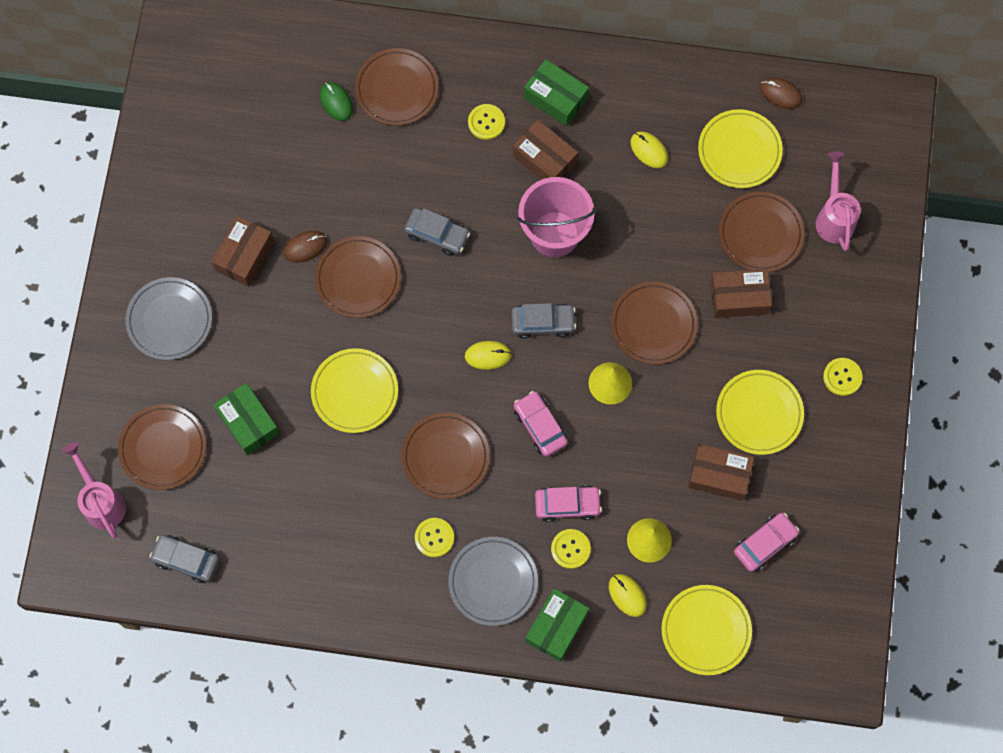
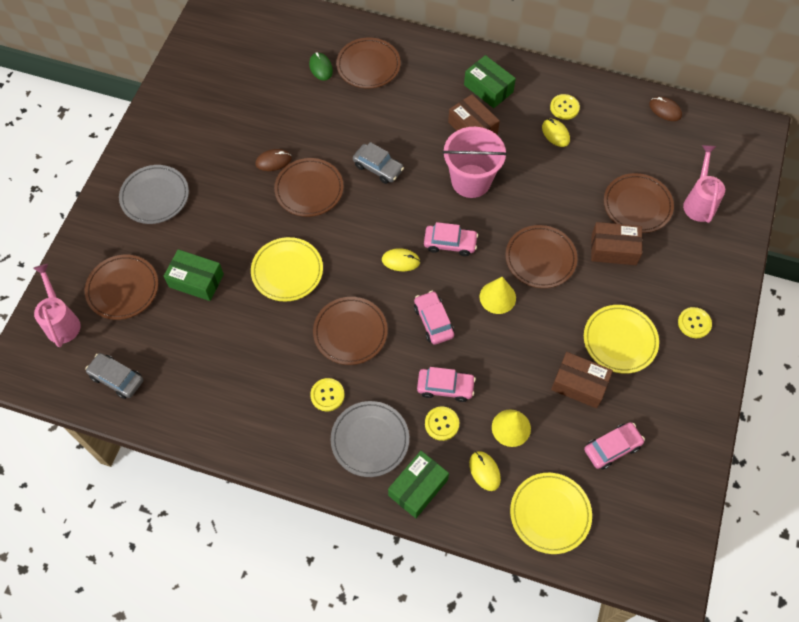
camera: 10 degrees right, 10 degrees down
(245, 256) = (225, 160): brown box -> none
(248, 422) = (196, 280): green box -> green box turned 45 degrees counterclockwise
(486, 122) = (432, 97): yellow button -> yellow button (564, 107)
(543, 323) = (450, 243): grey car -> pink car
(739, 151) = (627, 144): yellow plate -> none

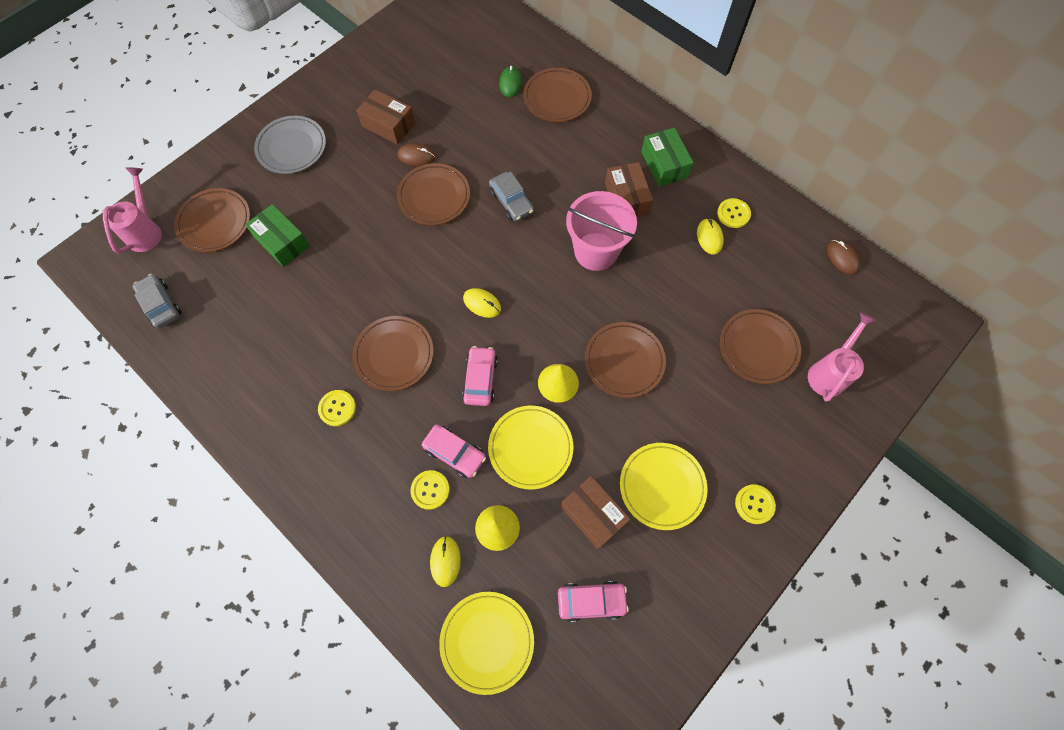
camera: 25 degrees right, 5 degrees up
(287, 271) = (369, 268): yellow plate -> yellow plate (530, 448)
(370, 440) = (352, 473): grey plate -> none
(418, 487) = (370, 546): green box -> none
(450, 243) = (540, 306): pink car -> none
(613, 249) = (707, 384): brown box -> brown box (388, 125)

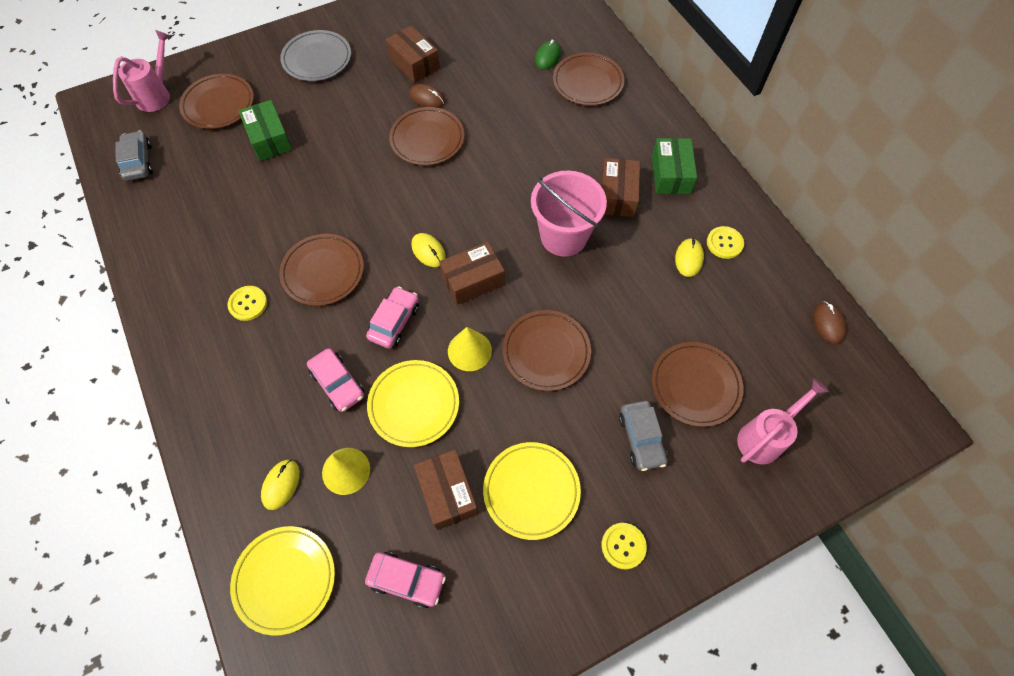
camera: 20 degrees right, 5 degrees down
(430, 490) = (298, 410): yellow button -> none
(511, 201) = (500, 165): grey car -> grey car (641, 438)
(533, 317) = (473, 280): none -> brown box

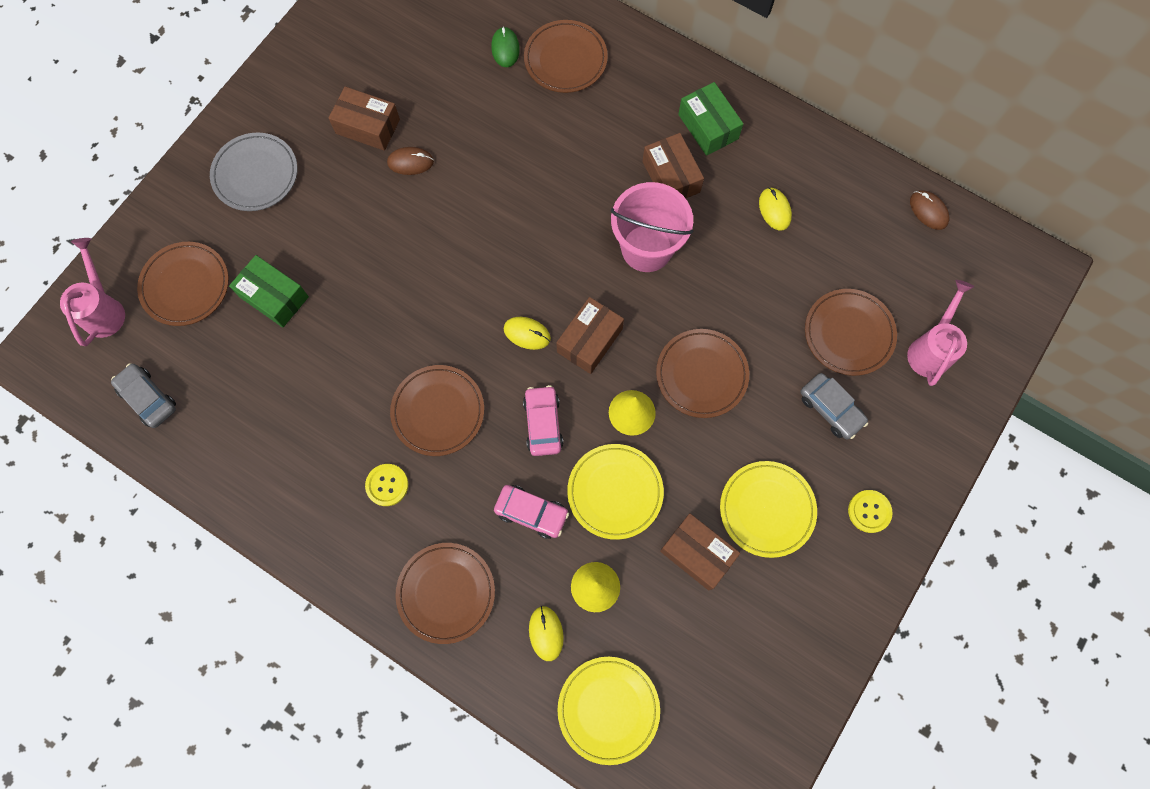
camera: 30 degrees left, 10 degrees up
(407, 580) = (711, 647): pink car -> none
(427, 139) = (443, 210): brown plate -> brown plate (446, 593)
(724, 243) = (797, 176): yellow button -> none

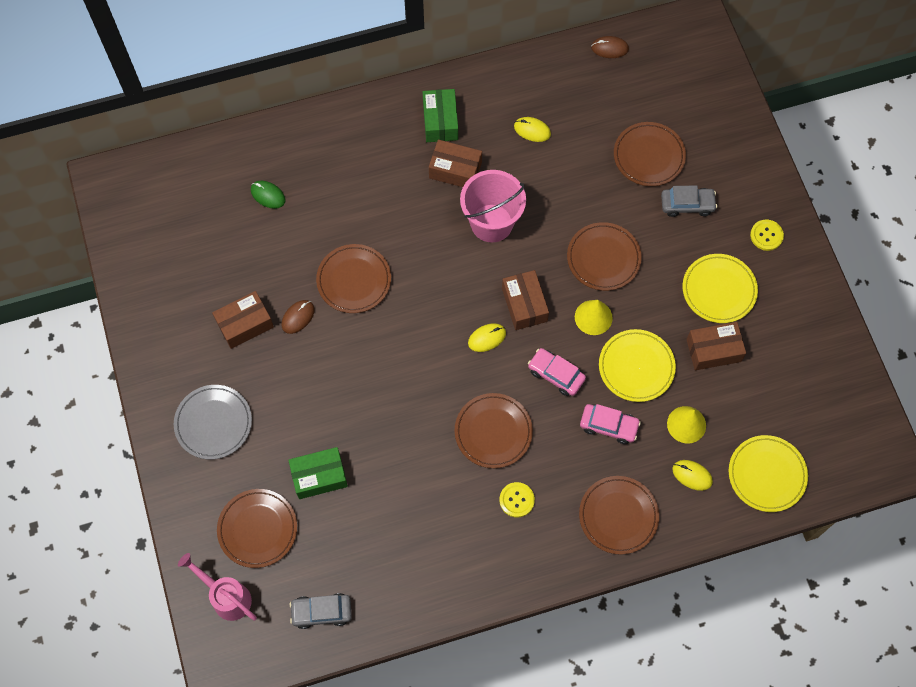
camera: 50 degrees left, 5 degrees down
(531, 513) = (609, 426): pink car -> pink car turned 45 degrees clockwise
(565, 59) = (311, 165): brown plate -> brown plate (354, 280)
(708, 127) = (440, 121): green box -> green box turned 75 degrees clockwise
(930, 349) = (697, 121): pink watering can -> none

